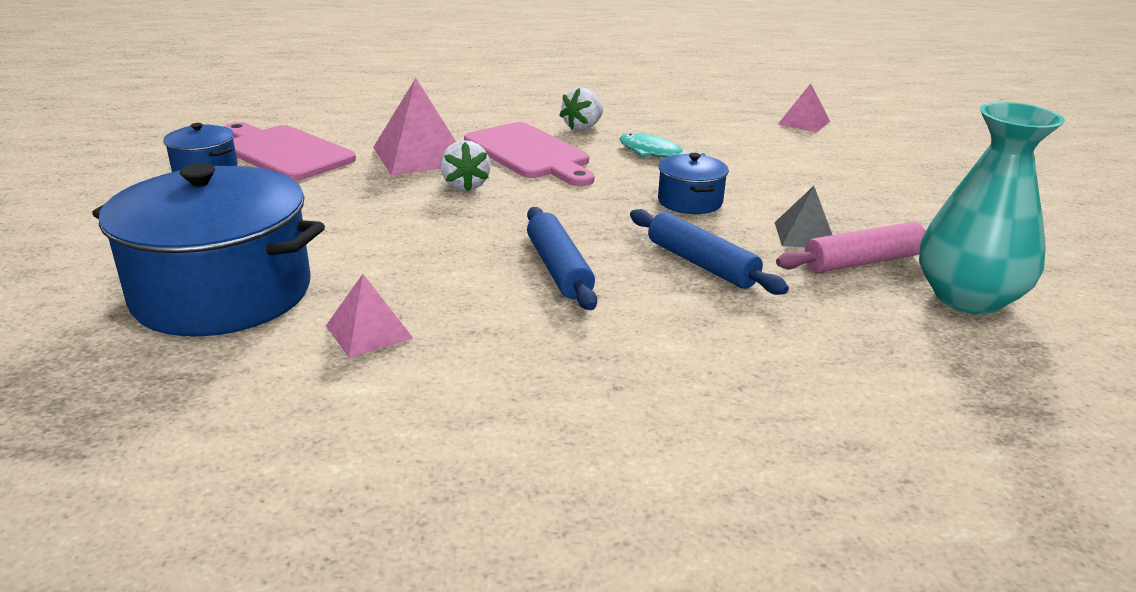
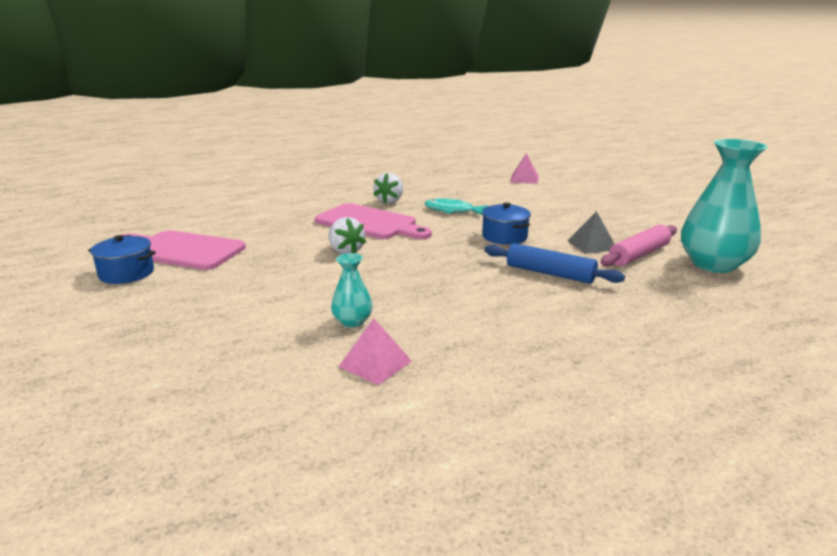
camera: 20 degrees left, 5 degrees down
(222, 293) = (232, 361): blue pot -> none
(391, 275) = (352, 321): none -> turquoise vase
(420, 155) = (292, 236): pink pyramid -> none
(558, 269) = (464, 294): blue rolling pin -> none

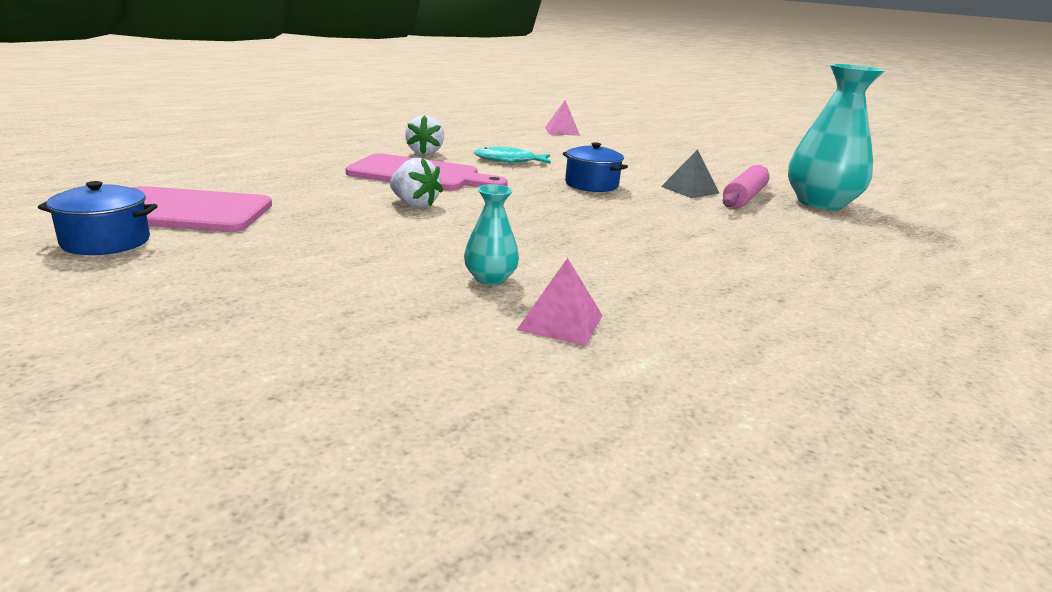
camera: 20 degrees left, 0 degrees up
(550, 273) = (673, 217): blue rolling pin -> none

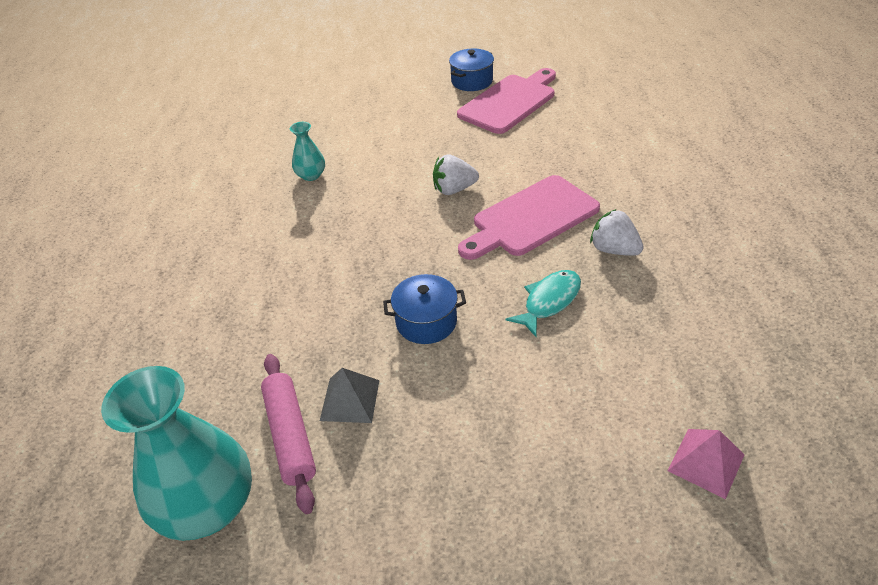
camera: 135 degrees right, 20 degrees up
(560, 322) = (247, 177): pink pyramid -> none

